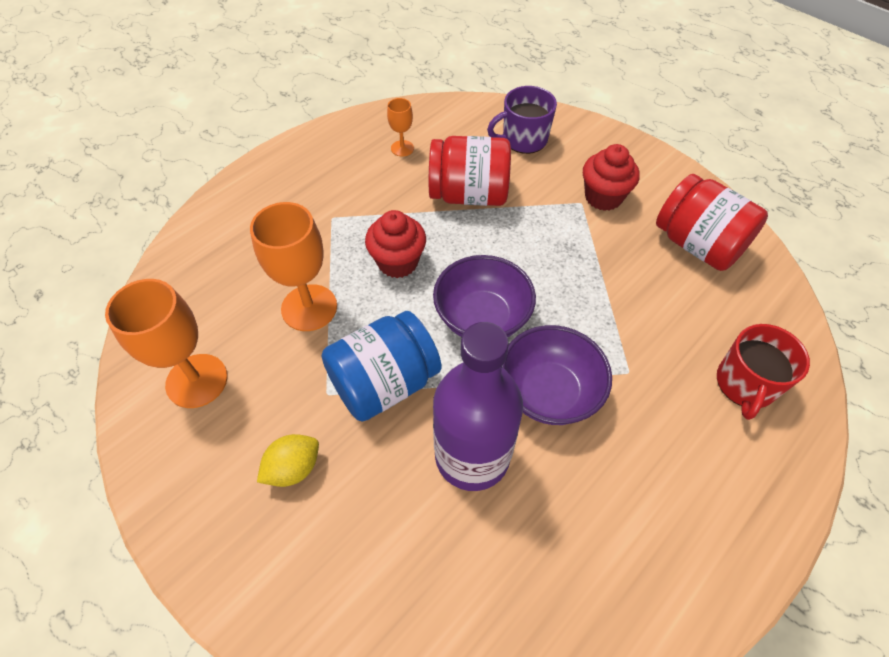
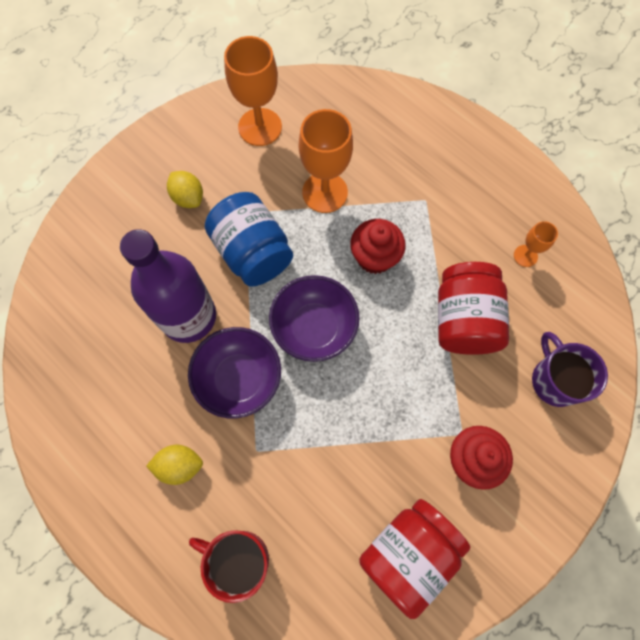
camera: 90 degrees right, 15 degrees up
(661, 453) = (180, 465): none -> yellow lemon

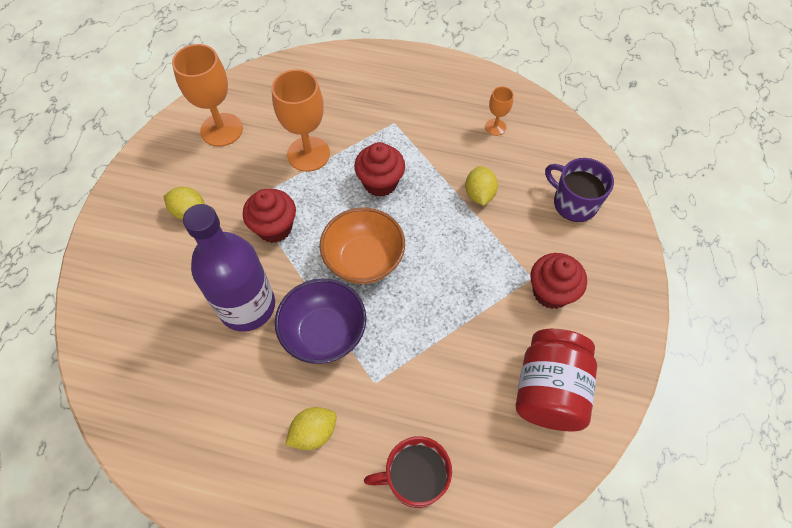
camera: 30 degrees left, 10 degrees down
(253, 252) = (274, 228): blue jar -> red cupcake
(314, 328) = (364, 260): purple bowl -> orange bowl
(464, 320) = (479, 194): red jar -> yellow lemon

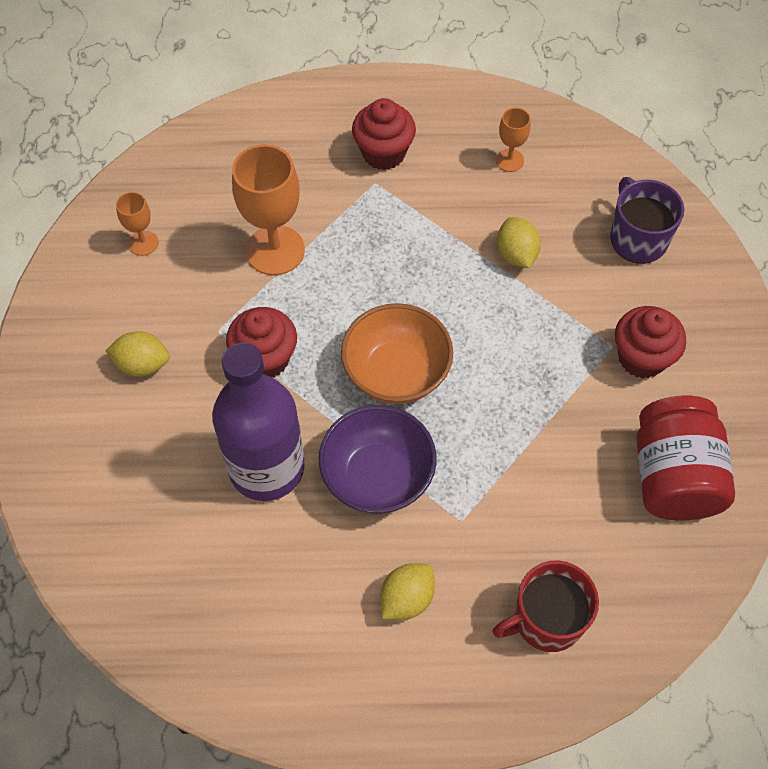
camera: 15 degrees left, 0 degrees up
(221, 130) = (143, 243): orange goblet -> orange goblet, size x0.51
(380, 183) = (384, 268): red cupcake -> red cupcake (383, 153)
(574, 203) = (637, 239): purple mug -> purple mug turned 45 degrees clockwise

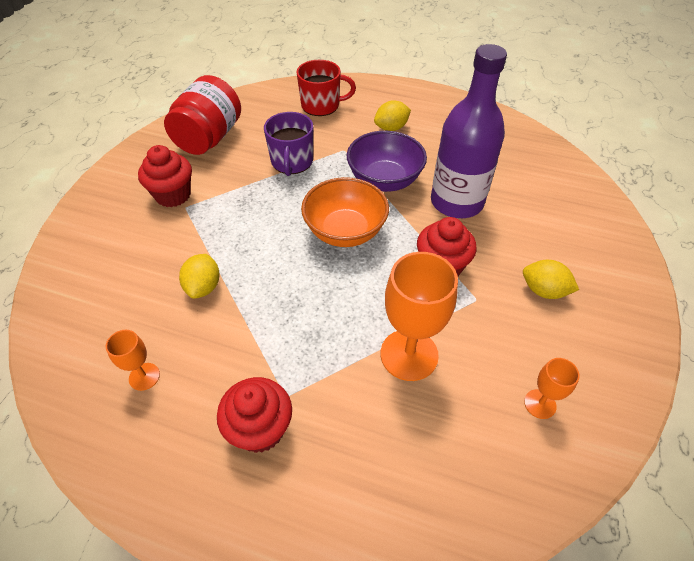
camera: 160 degrees left, 10 degrees down
(637, 239) = (101, 270): purple mug -> purple mug (292, 162)

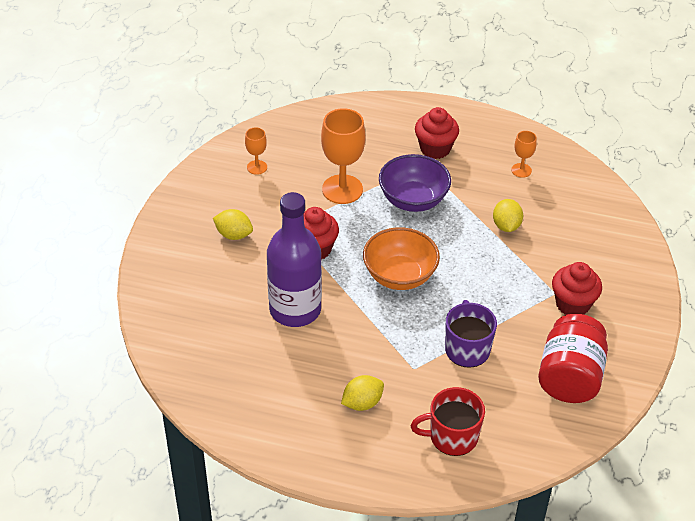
camera: 175 degrees right, 5 degrees down
(384, 180) = (366, 331): purple bowl -> purple bowl (413, 200)

